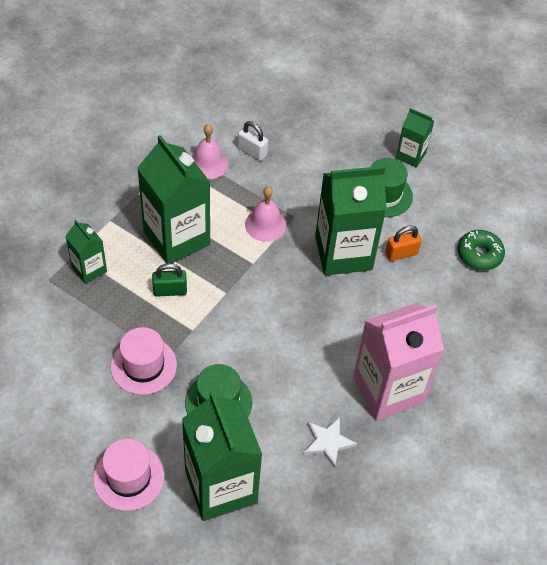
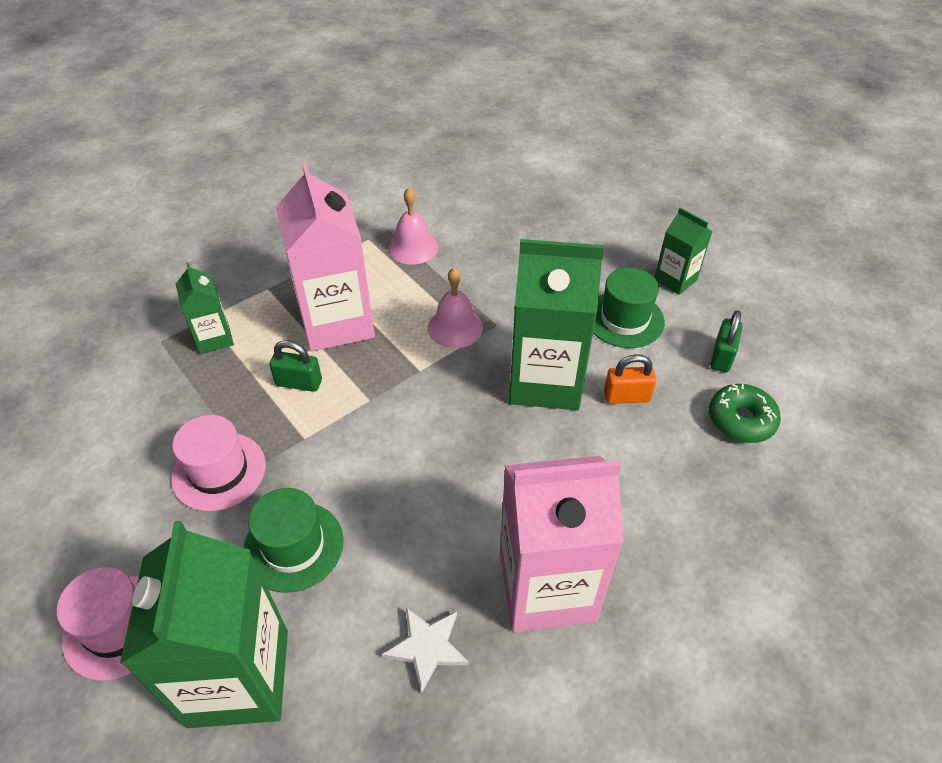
camera: 20 degrees right, 5 degrees down
(176, 238) = (337, 322): green carton -> pink carton
(252, 151) = (472, 243): white padlock -> none
(456, 211) = (721, 357): none -> green padlock

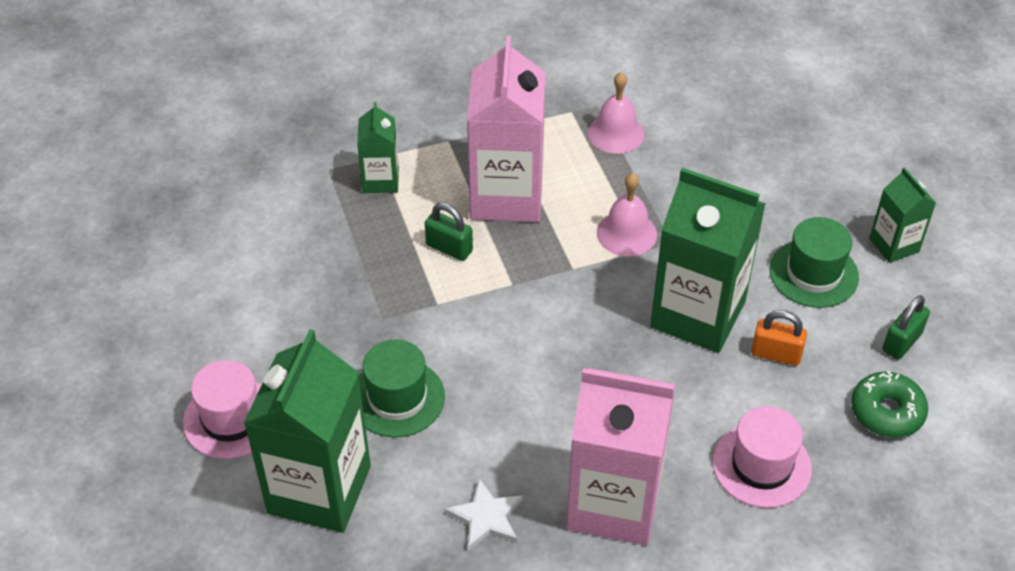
camera: 20 degrees right, 0 degrees up
(219, 471) = (350, 312): pink hat -> pink hat (761, 465)

